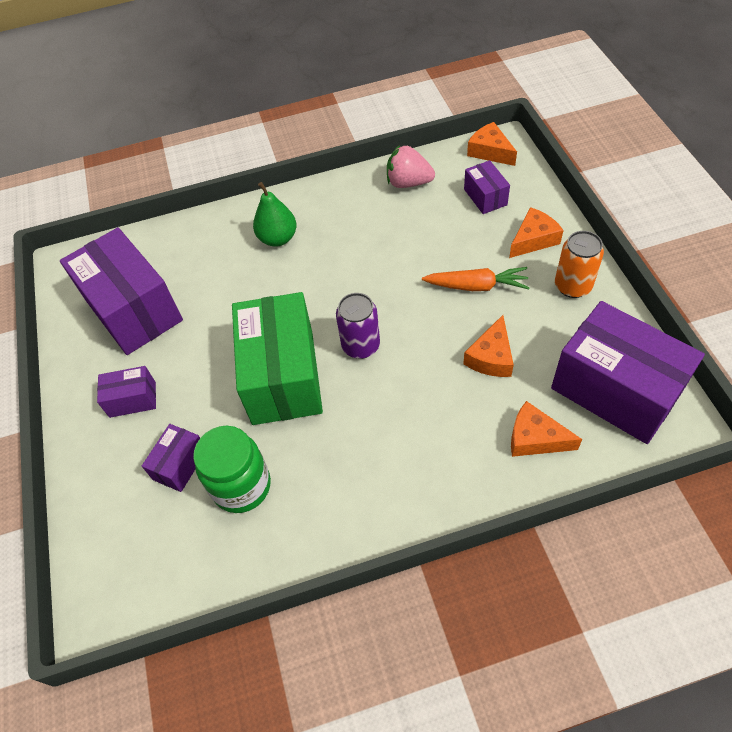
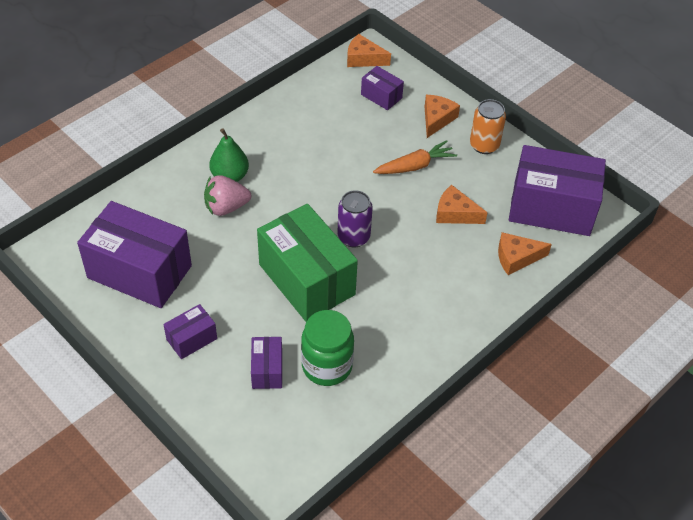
camera: 35 degrees left, 5 degrees down
(408, 183) = (312, 101): pink strawberry -> pink strawberry (226, 207)
(491, 357) = (455, 213): orange cheese -> orange cheese turned 120 degrees clockwise

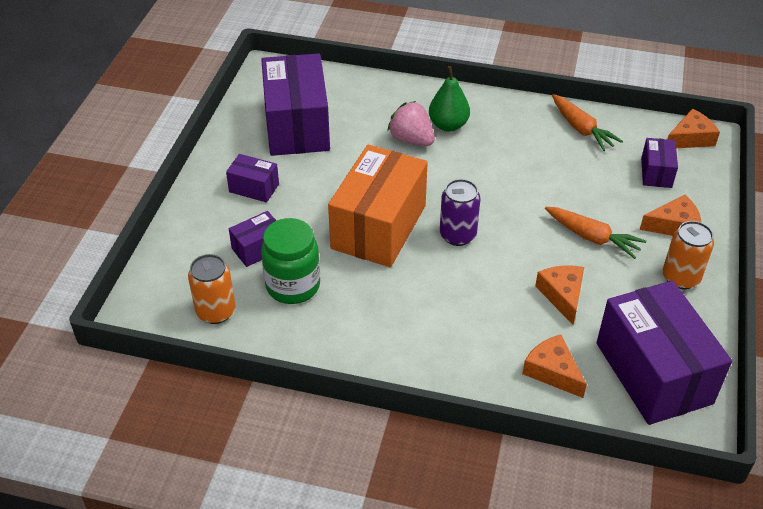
camera: 60 degrees right, 5 degrees down
(303, 106) = (581, 129): none -> orange carrot
(307, 279) = (379, 227): green box -> orange box
(316, 432) = (216, 311): none -> orange can
(363, 59) = (690, 138): orange cheese -> orange cheese turned 75 degrees clockwise

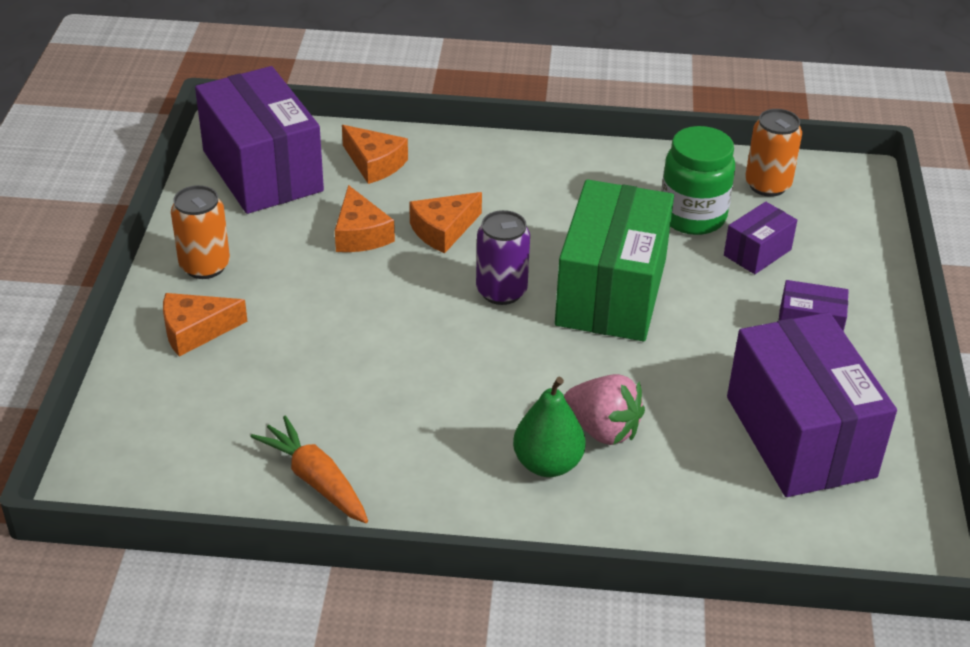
camera: 170 degrees right, 5 degrees down
(379, 227) = (611, 292): orange box -> green box
(592, 237) = (316, 304): orange carrot -> none
(656, 173) = (202, 410): purple box -> none
(690, 138) = (126, 480): orange cheese -> orange cheese (443, 230)

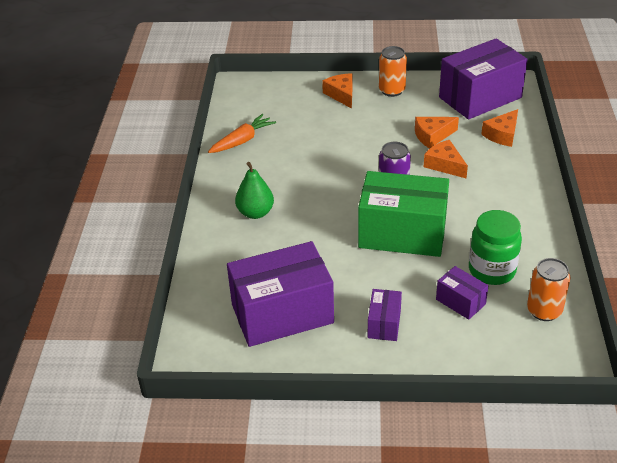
camera: 90 degrees right, 0 degrees up
(603, 430) = (282, 232): pink strawberry -> none

